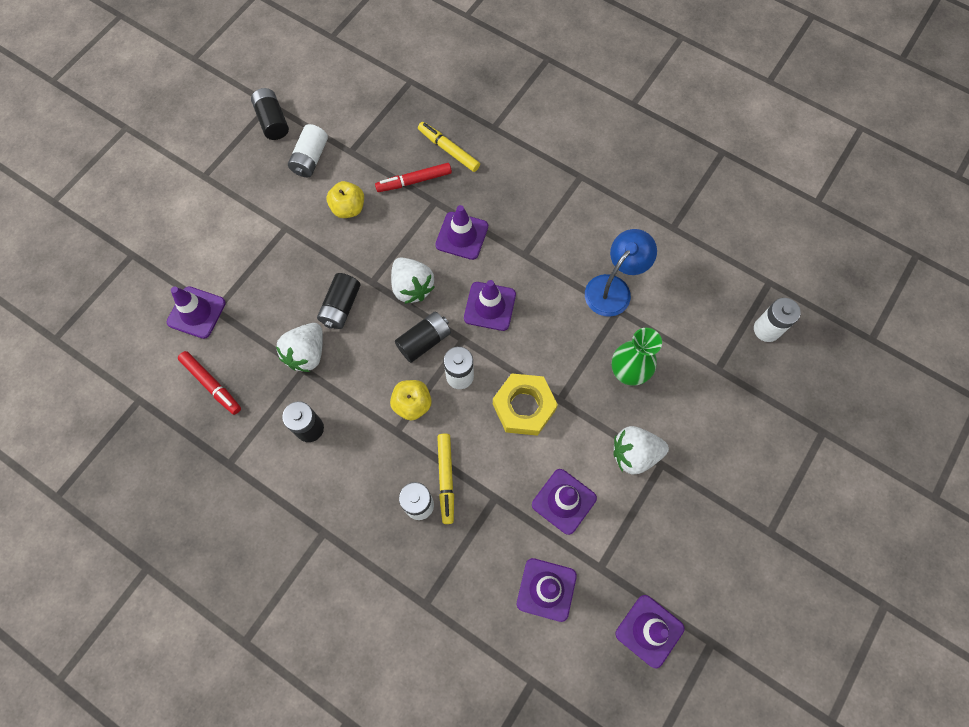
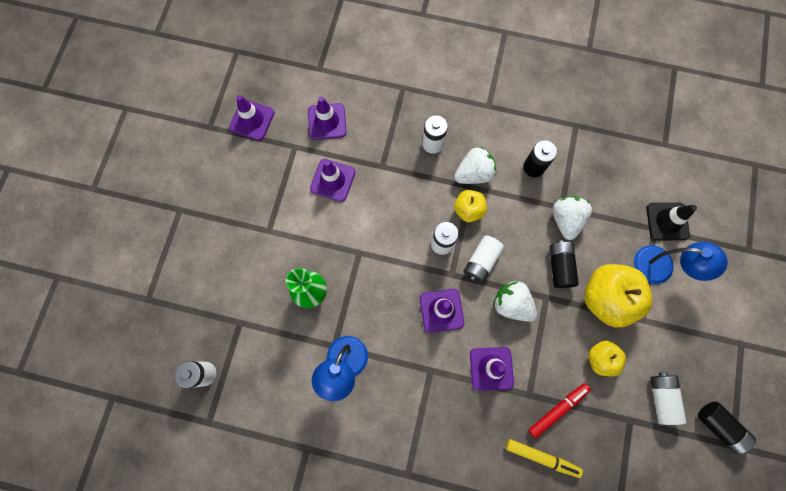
camera: 160 degrees right, 5 degrees up
(196, 312) = (667, 221): purple traffic cone -> black traffic cone
(211, 384) = (621, 173): red marker -> none
(233, 269) = (662, 267): none -> blue lamp
(310, 259) = (606, 298): none -> yellow apple
(424, 341) = (481, 262): black battery -> white battery
(446, 479) = (421, 167): yellow marker -> none
(524, 407) = (384, 237): yellow nut -> none
(634, 454) = (290, 231): white strawberry -> white strawberry (474, 173)

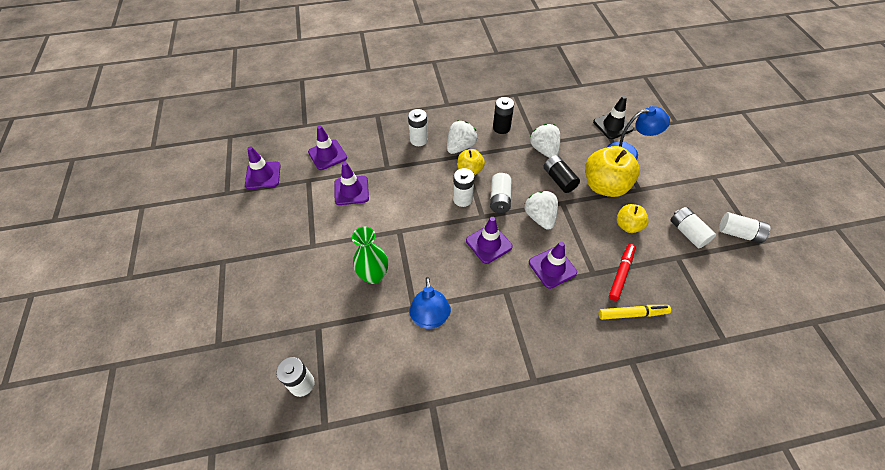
camera: 25 degrees left, 20 degrees down
(511, 304) = (540, 217): white strawberry -> white strawberry turned 60 degrees clockwise
(718, 426) = (739, 233): black battery -> white battery

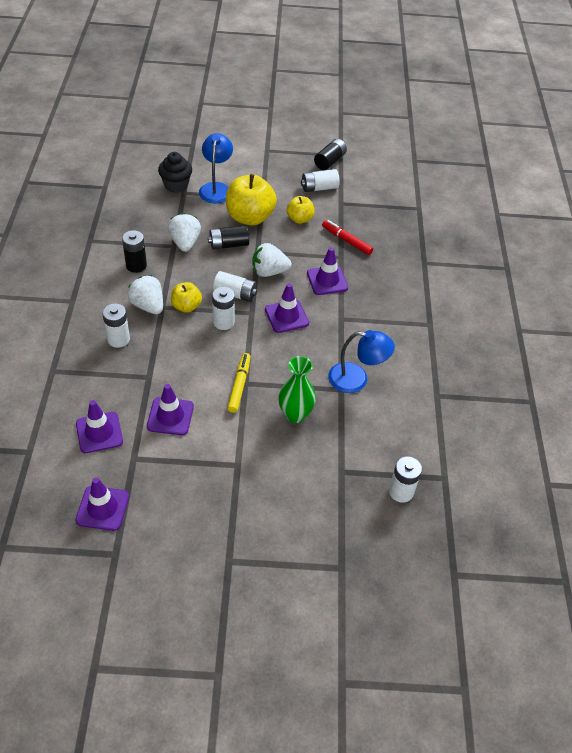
camera: 80 degrees left, 5 degrees down
(544, 150) = (185, 243): white strawberry -> white strawberry turned 90 degrees clockwise
(612, 125) = (176, 185): black traffic cone -> black cupcake
(632, 314) = (385, 247): yellow marker -> yellow marker (239, 385)
(739, 233) = (329, 161): white battery -> black battery

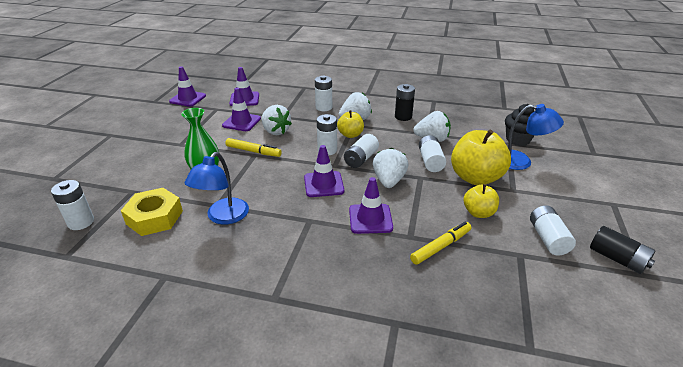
camera: 105 degrees right, 15 degrees down
(189, 375) = (275, 131): none -> white strawberry
(228, 244) = (430, 161): black battery -> white battery
(346, 241) = (441, 246): red marker -> yellow marker
(374, 432) = (154, 217): none -> yellow nut

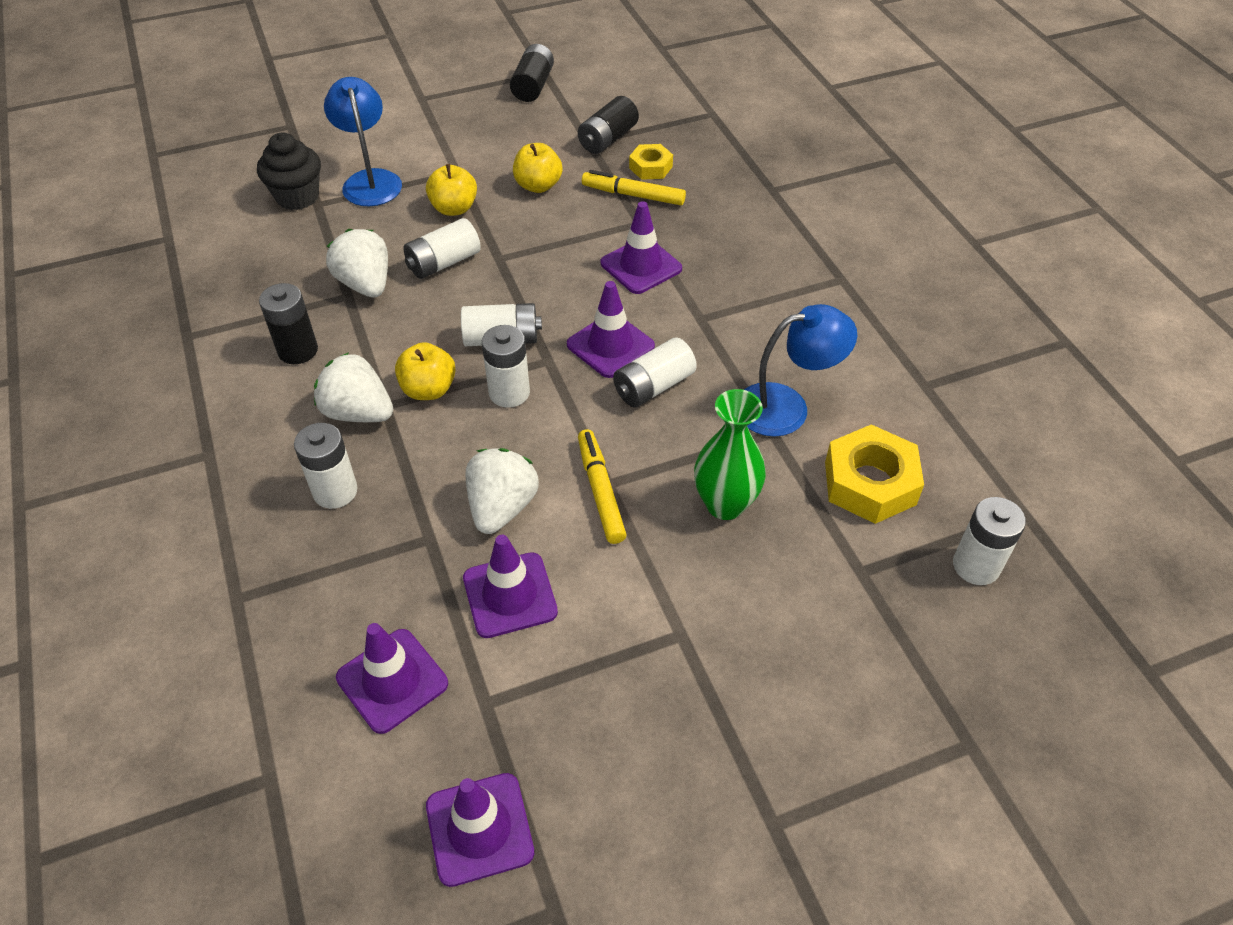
camera: 125 degrees left, 15 degrees up
(389, 181) = (538, 284): white strawberry -> none
(468, 270) = (650, 167): none -> yellow nut
(475, 178) = (454, 208): yellow apple -> yellow apple, size x0.55
(519, 265) = (608, 139): none -> black battery
(548, 238) = (540, 129): white battery -> white battery (653, 386)

